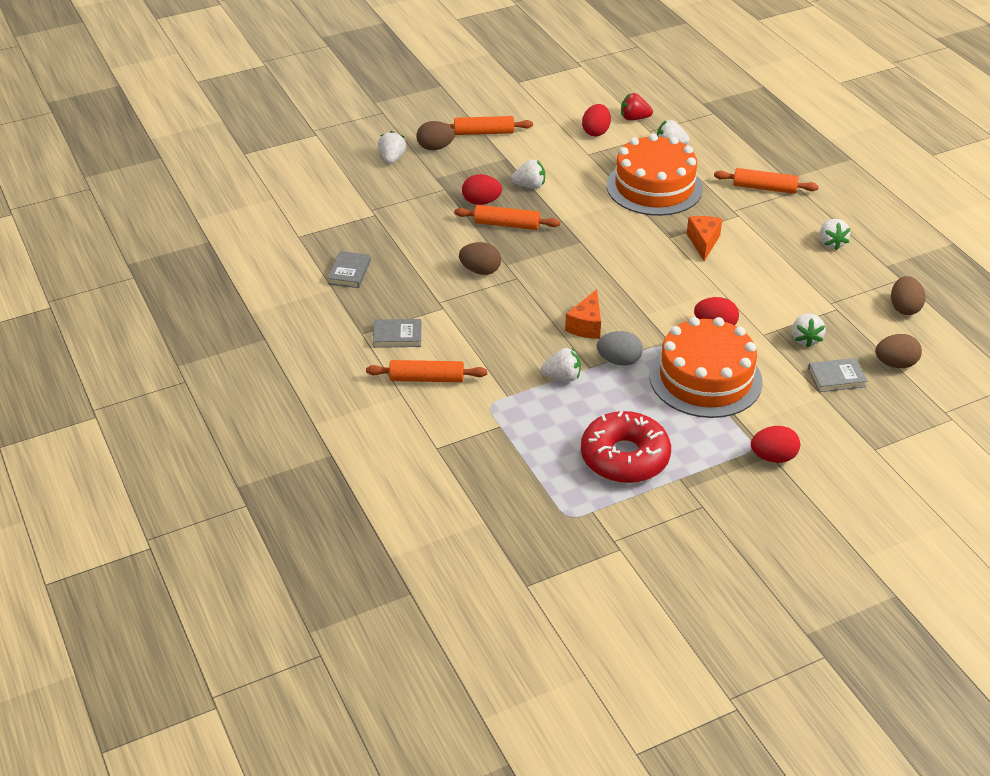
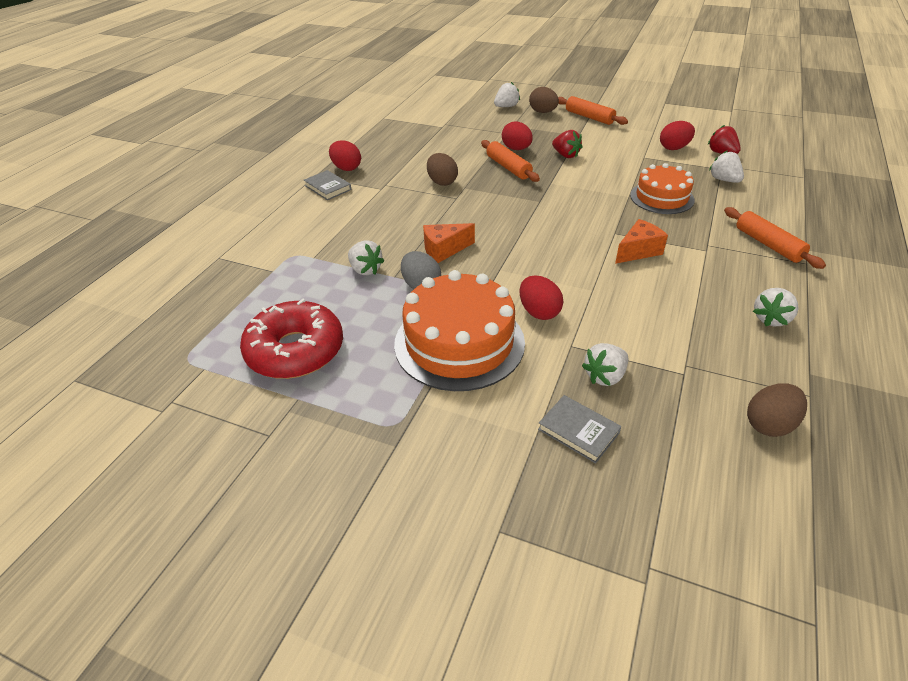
camera: 50 degrees right, 0 degrees up
(349, 272) = (372, 145): grey book -> none
(426, 378) = (294, 218): orange rolling pin -> none
(530, 186) = (566, 155): white strawberry -> red strawberry
(654, 187) = (661, 197): orange cake -> orange cake, size x0.63
(773, 457) = (394, 448): red egg -> red egg (346, 168)
(895, 364) = (667, 468): brown egg -> none

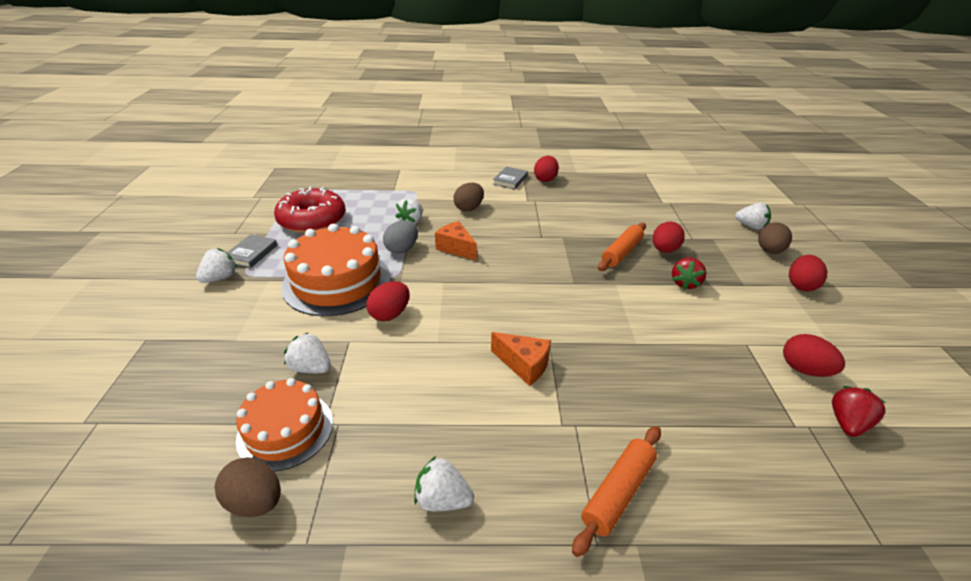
camera: 65 degrees right, 5 degrees down
(442, 182) = (561, 224): brown egg -> brown egg (469, 208)
(578, 431) = (241, 362): grey book -> grey book (251, 253)
(589, 117) = (801, 285): orange rolling pin -> red egg
(661, 197) = (656, 371): orange cake -> orange cake (285, 430)
(724, 180) = (762, 431): white strawberry -> white strawberry (220, 278)

